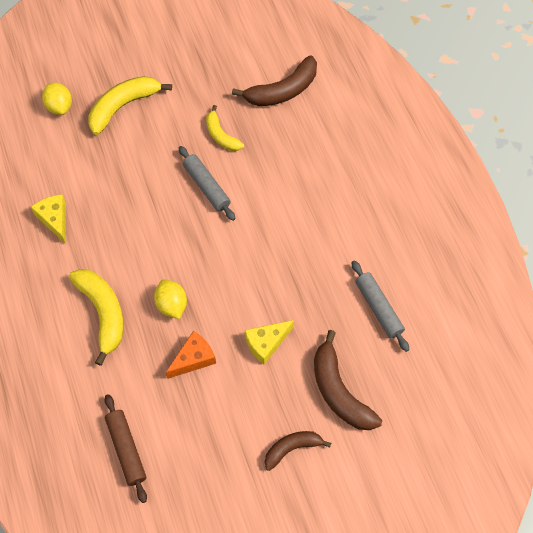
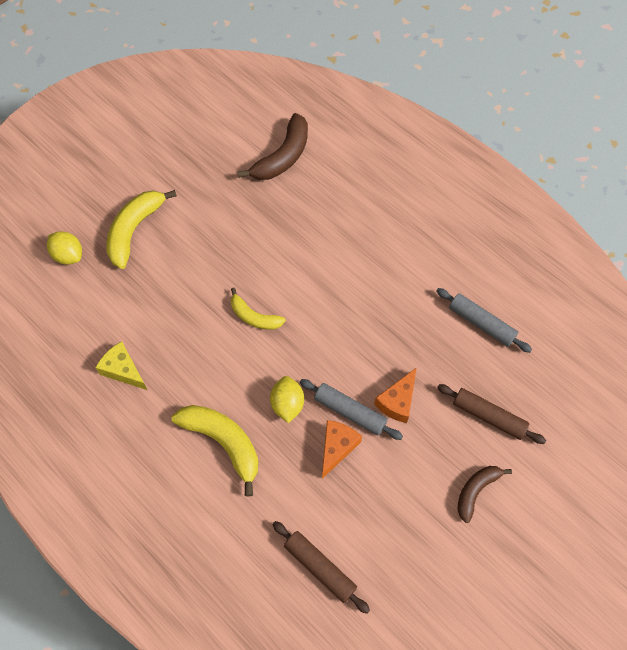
camera: 25 degrees left, 0 degrees up
(172, 305) = (287, 404): yellow lemon -> yellow lemon turned 45 degrees clockwise
(207, 187) = (259, 276): grey rolling pin -> grey rolling pin (350, 412)
(221, 135) = (247, 221): yellow banana -> yellow banana (254, 317)
(266, 343) = (397, 401): yellow cheese -> orange cheese
(339, 391) = (488, 416): brown banana -> brown rolling pin

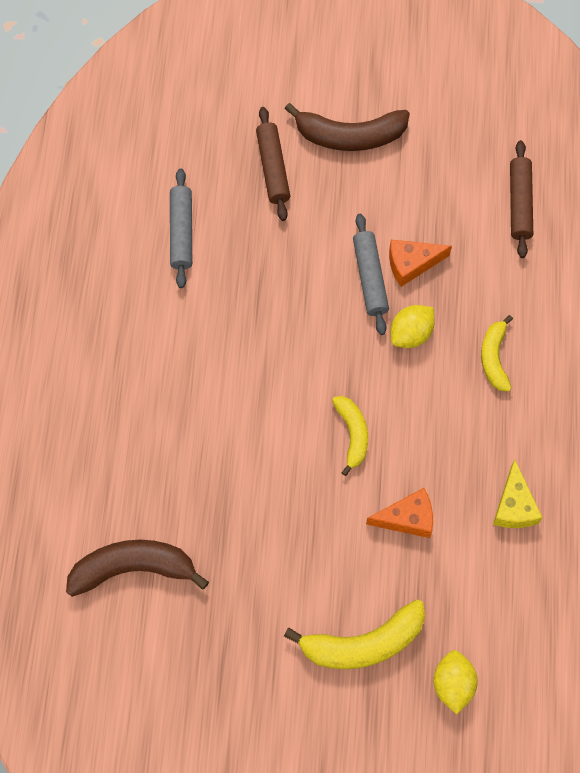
camera: 130 degrees left, 5 degrees up
(223, 442) = (494, 358): yellow banana -> yellow banana, size x0.62
(397, 401) = (324, 247): orange cheese -> orange cheese (407, 518)
(476, 491) = (350, 136): brown banana -> brown banana, size x1.62

